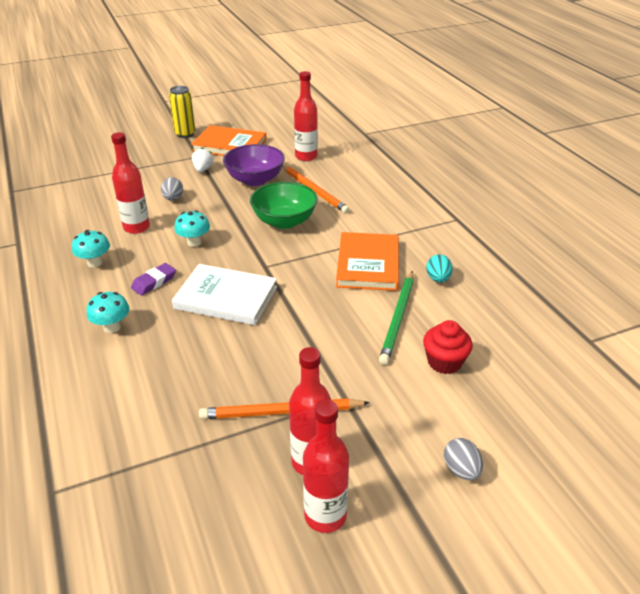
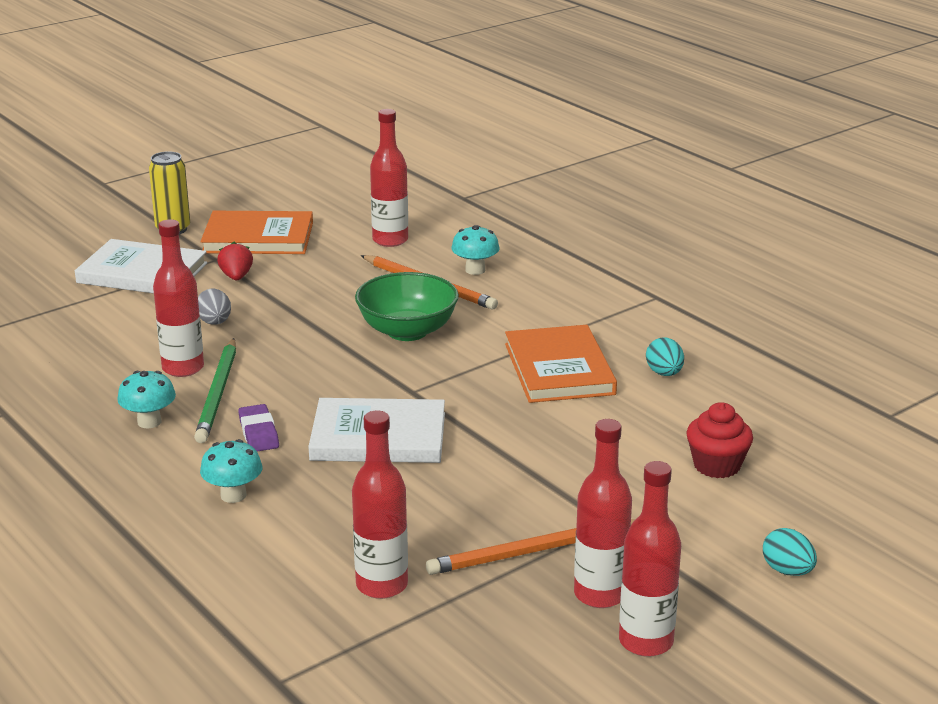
camera: 15 degrees left, 10 degrees down
(151, 160) = (142, 273): none -> white book
(154, 282) = (258, 433): purple eraser -> purple eraser turned 45 degrees counterclockwise
(165, 421) = (382, 585): none -> red bottle
(194, 242) = (286, 375): turquoise mushroom -> turquoise mushroom (475, 270)
(203, 169) = (236, 277): white strawberry -> red strawberry
(255, 180) = (329, 281): purple bowl -> none
(398, 318) = (632, 427): green pencil -> green pencil (218, 394)
(461, 470) = (787, 571): grey egg -> turquoise egg

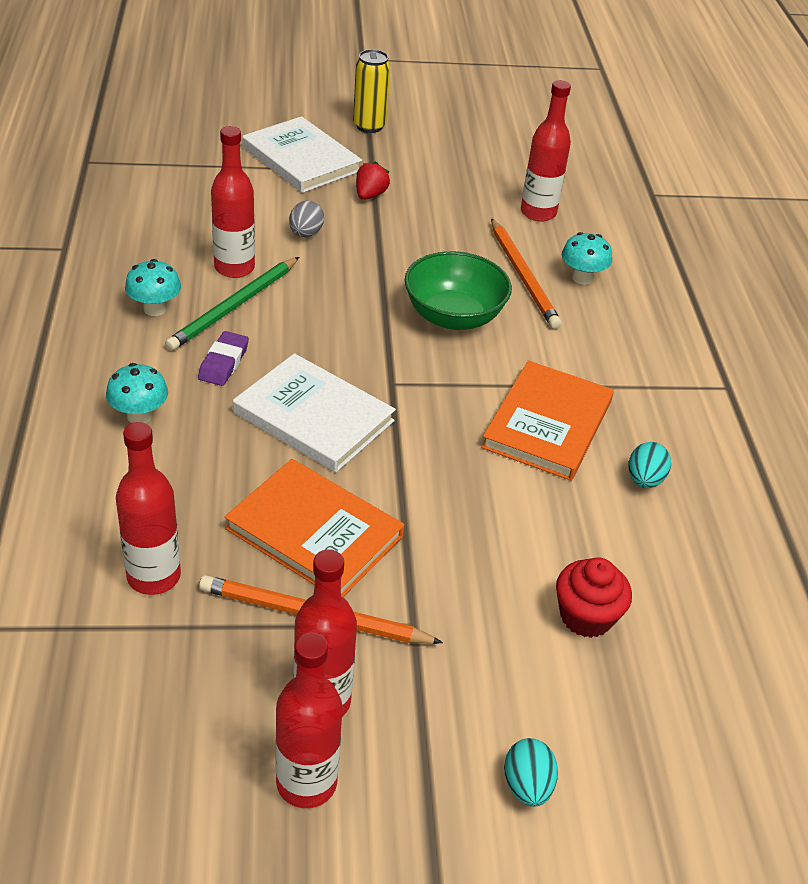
camera: 30 degrees right, 15 degrees up
(258, 238) = (428, 163): orange book -> orange book (314, 532)

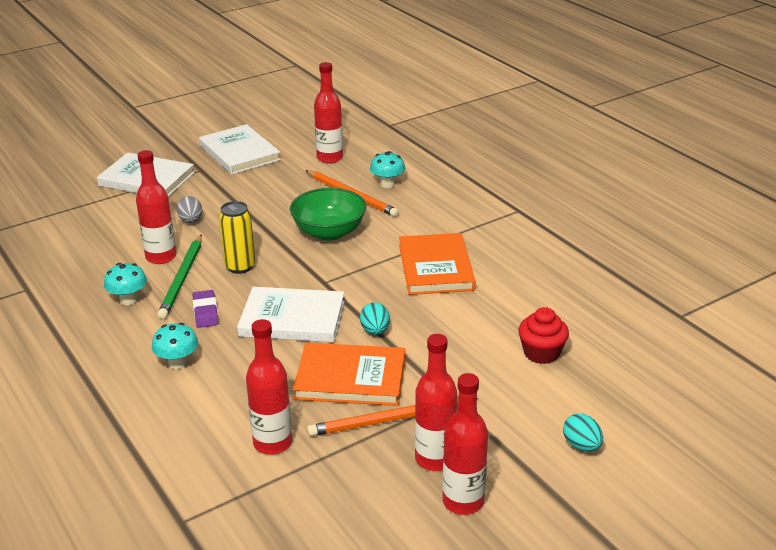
camera: 25 degrees left, 10 degrees down
(369, 126) = (175, 145): yellow can -> yellow can (240, 267)
(370, 195) = (213, 184): red strawberry -> none
(435, 164) = (239, 153): none -> white book
(644, 480) = (514, 274): turquoise egg -> turquoise egg (375, 331)

